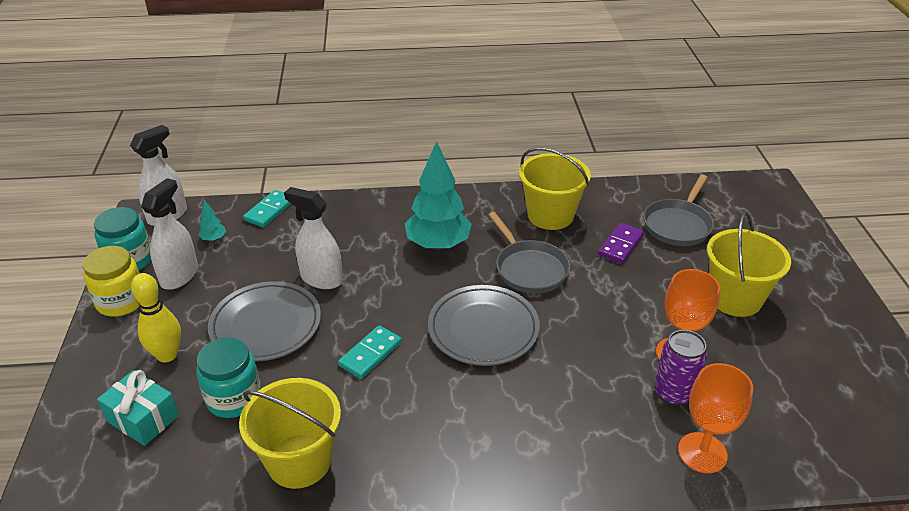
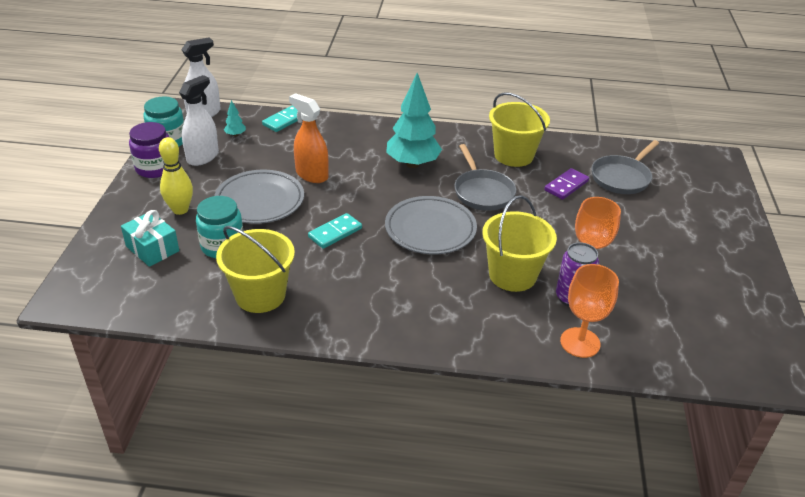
camera: 10 degrees right, 0 degrees up
(121, 301) = (155, 168): yellow jar -> purple jar
(321, 278) = (311, 174): white spray bottle -> orange spray bottle
(735, 298) = (650, 239): yellow bucket -> yellow bucket (512, 275)

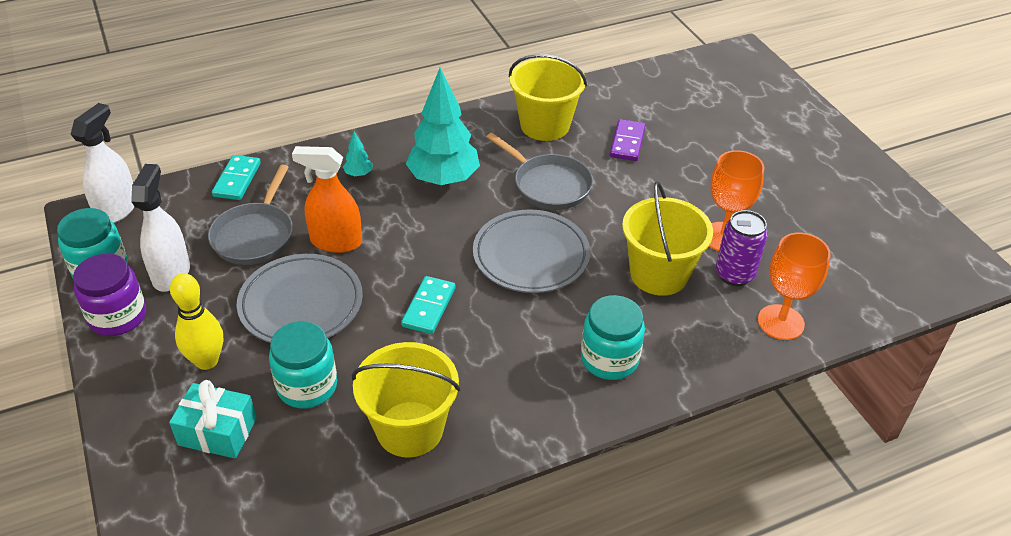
camera: 30 degrees left, 5 degrees up
(235, 135) = (188, 225): turquoise tree -> turquoise tree (358, 174)
(427, 311) = (609, 359): none -> turquoise jar
(622, 177) = (673, 110): grey pan -> grey pan (255, 235)

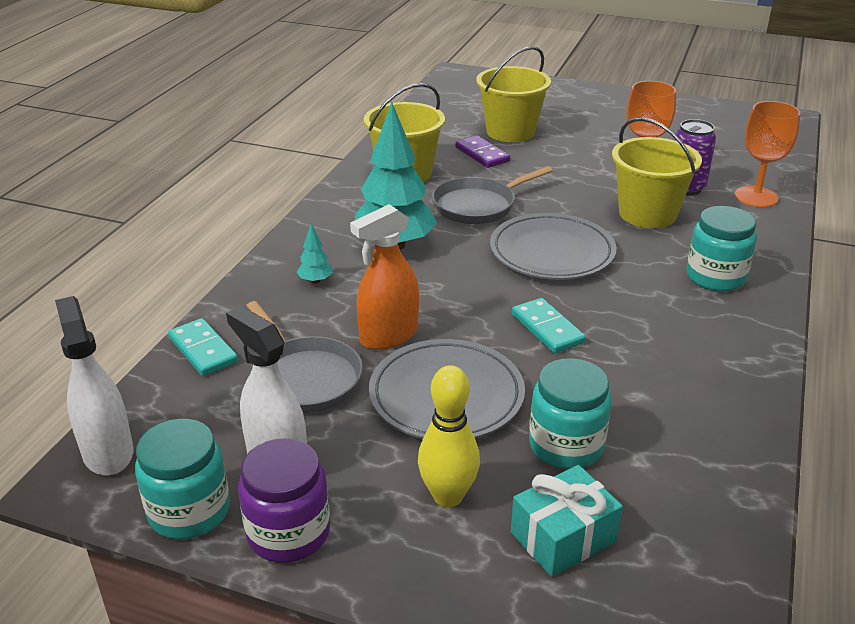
camera: 45 degrees left, 10 degrees down
(410, 429) = (690, 411): yellow bucket -> yellow bucket (510, 132)
(548, 185) = (478, 206): grey pan -> grey pan turned 150 degrees clockwise

